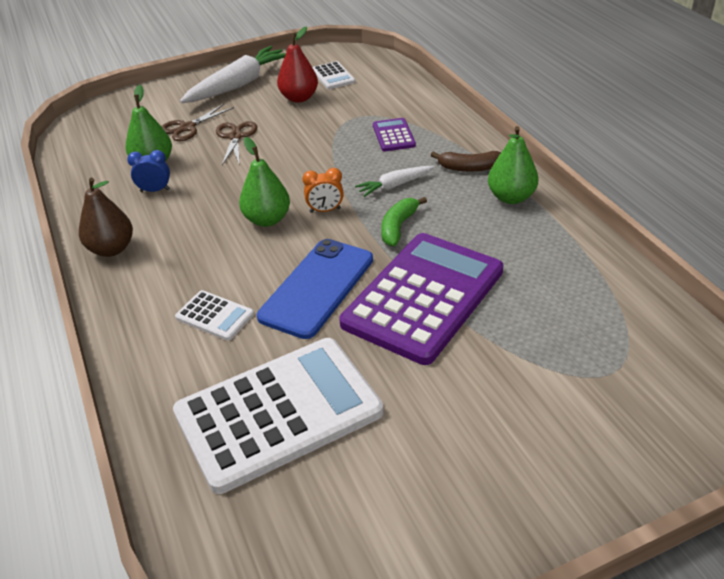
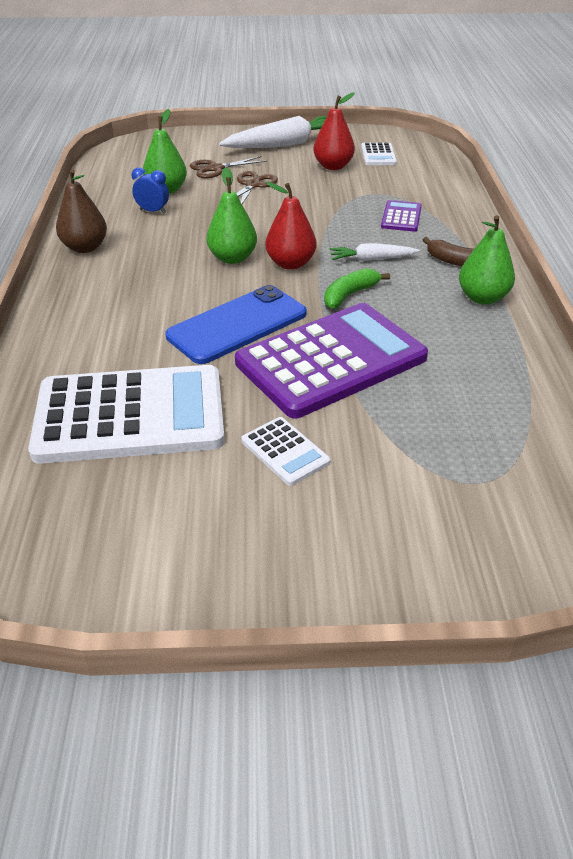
camera: 20 degrees right, 0 degrees up
(215, 316) = (132, 322): white calculator -> white calculator (285, 451)
(325, 210) = (290, 264): orange clock -> red pear

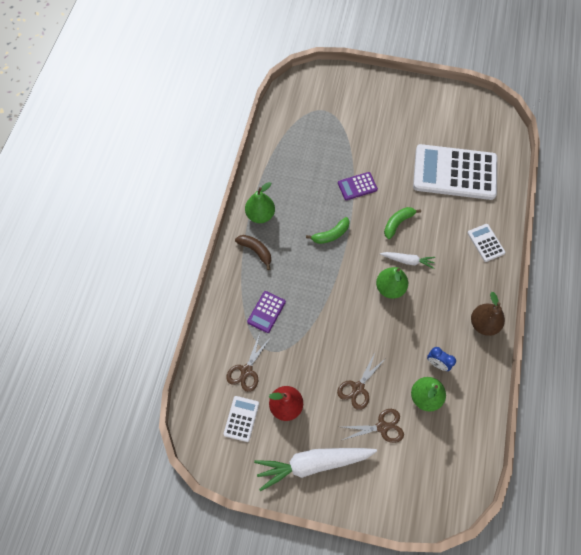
camera: 165 degrees left, 25 degrees up
(237, 325) = (397, 223): blue phone -> green banana
(285, 451) = (392, 139): white calculator -> white calculator (485, 243)
(290, 264) = (356, 273): red pear -> none
(331, 360) = (357, 186): purple calculator -> purple calculator, size x0.43
(372, 259) = (305, 266): white carrot -> white carrot (407, 261)
(394, 179) = (246, 371): none -> brown scissors

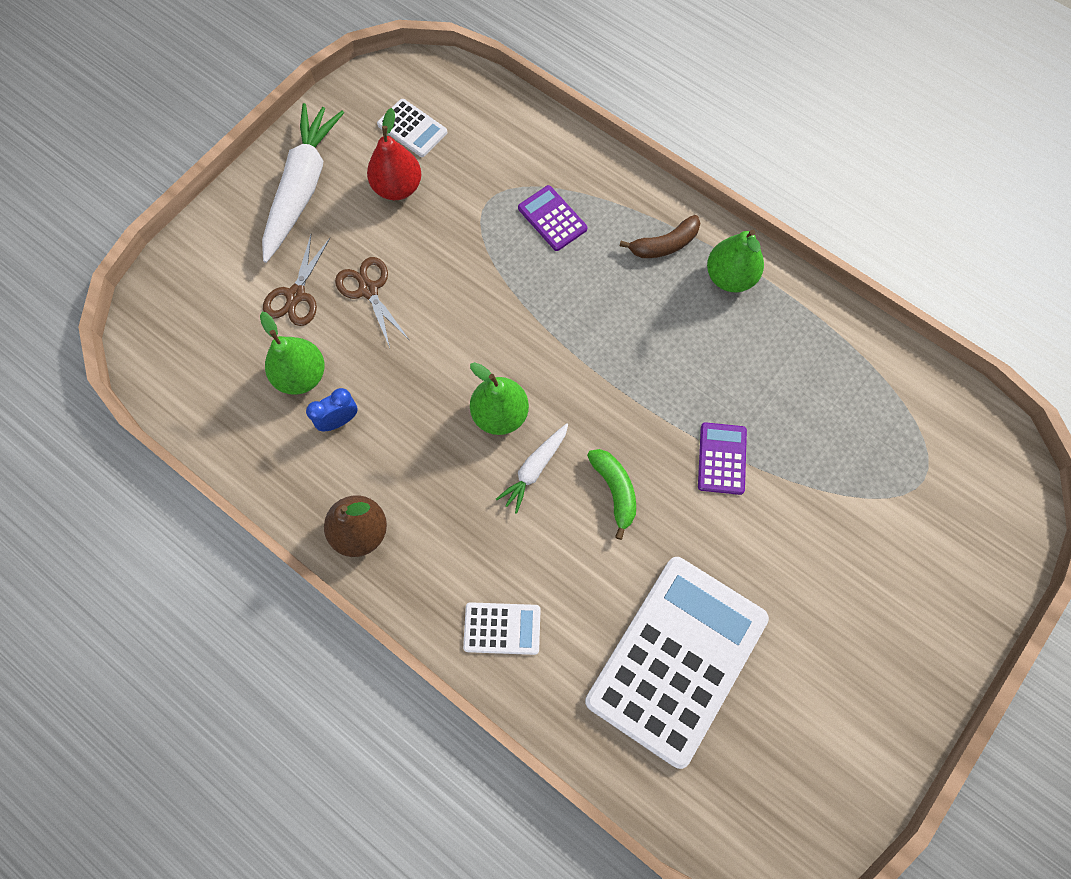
camera: 115 degrees right, 5 degrees up
(246, 371) = (475, 159): brown scissors -> none
(331, 234) = (643, 369): green banana -> none

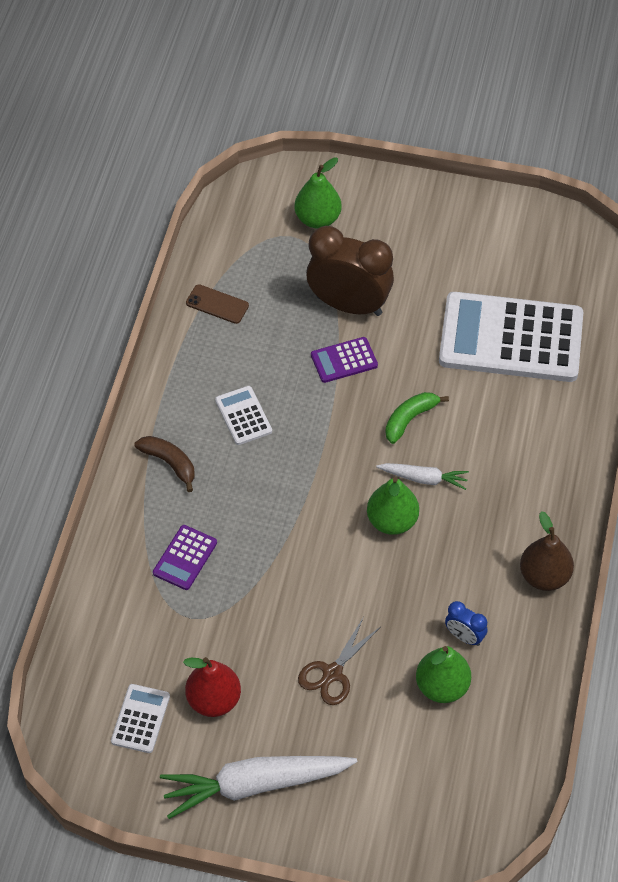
camera: 115 degrees left, 15 degrees down
(296, 295) = (369, 731): brown scissors -> none
(502, 628) = (556, 450): white calculator -> white calculator (243, 416)
(730, 277) = (178, 406): green pear -> green pear (317, 219)
(797, 498) = (349, 305): none -> brown clock
(850, 363) = (217, 304): none -> brown phone

